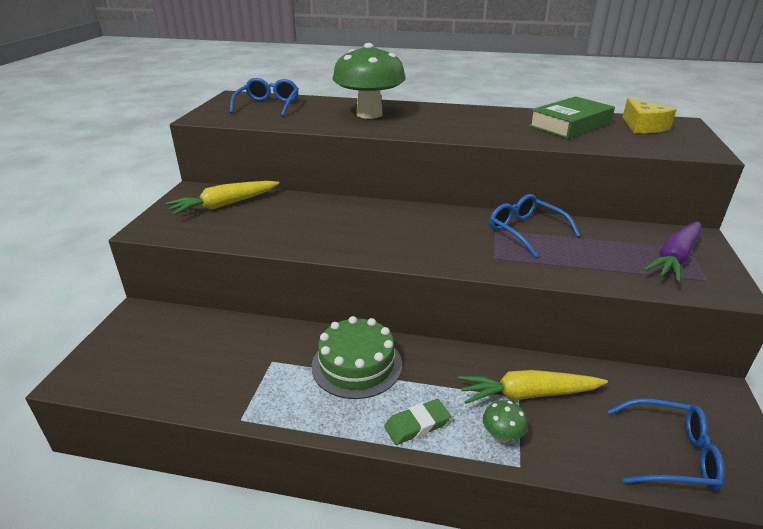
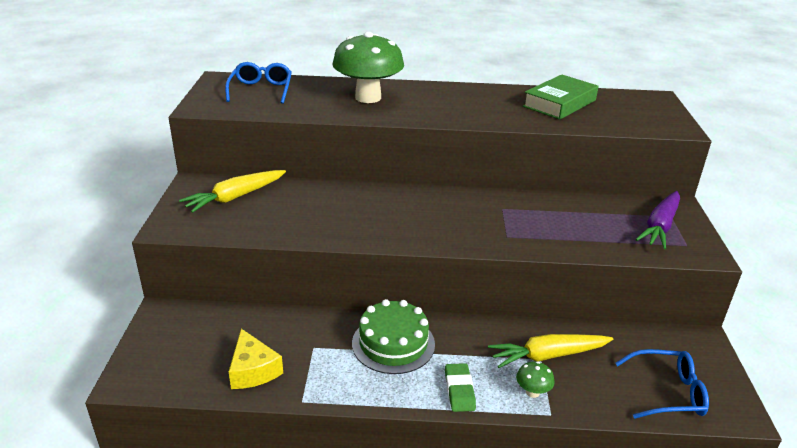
camera: 10 degrees left, 0 degrees up
(417, 425) = (459, 390): green eraser -> green eraser turned 60 degrees counterclockwise
(525, 231) = (529, 208): blue glasses -> none
(643, 126) = (624, 103): yellow cheese -> yellow cheese (253, 370)

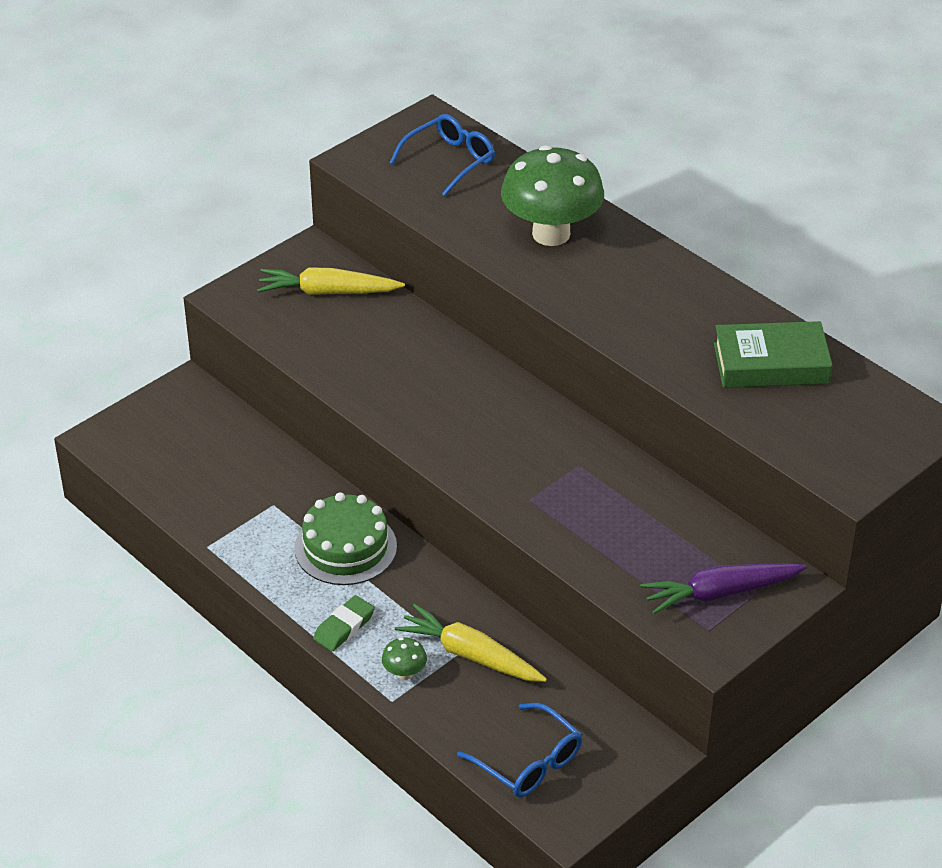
camera: 45 degrees right, 10 degrees up
(253, 370) = (200, 493): yellow cheese -> none

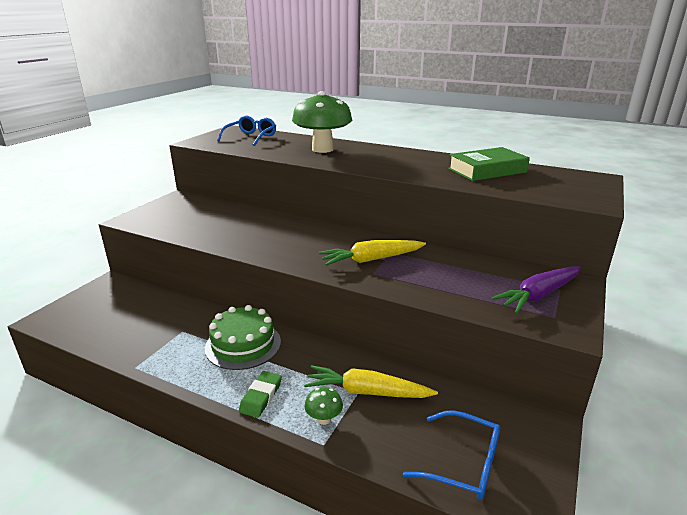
camera: 20 degrees left, 15 degrees down
(328, 292) = (193, 209): yellow carrot -> yellow carrot (371, 260)

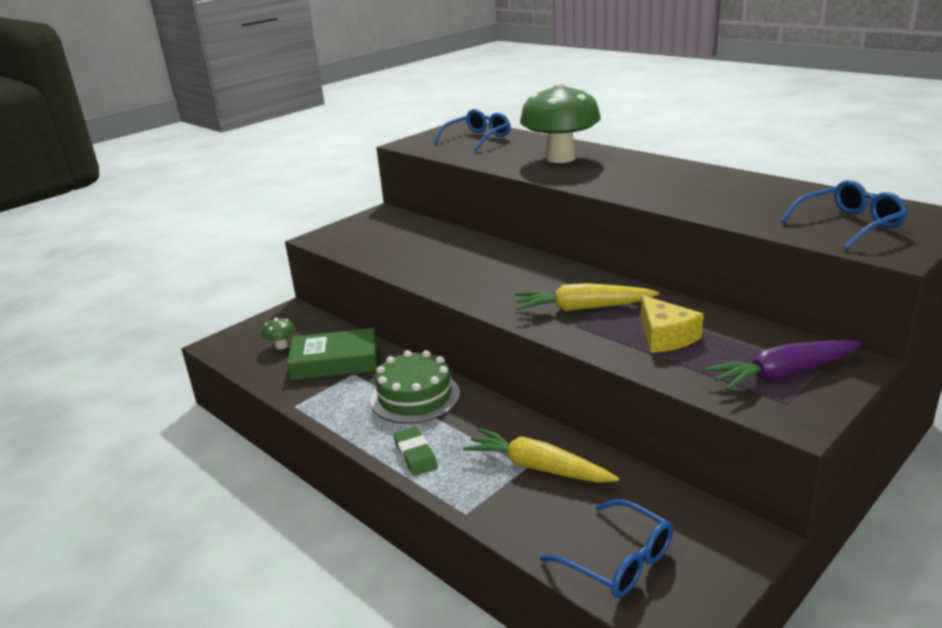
camera: 20 degrees right, 0 degrees up
(261, 397) = (415, 455): green eraser -> green eraser turned 60 degrees counterclockwise
(324, 419) = (476, 488): green mushroom -> green mushroom (281, 346)
(443, 276) = (665, 337): none -> yellow cheese
(487, 170) = (770, 197): green book -> green book (335, 362)
(551, 186) = (849, 225): none -> blue glasses

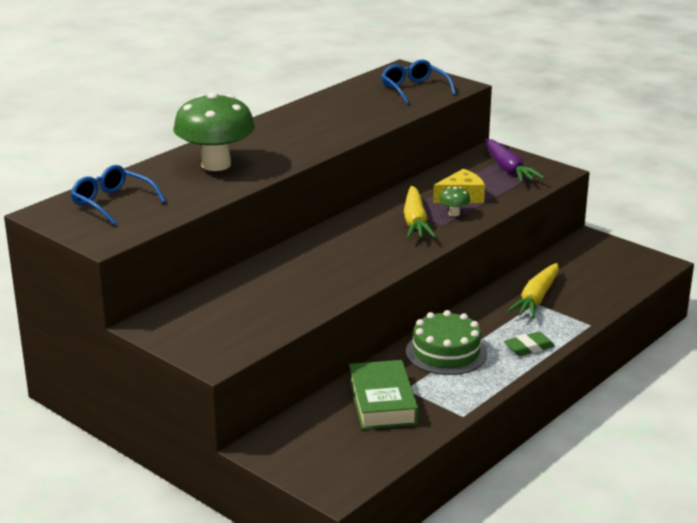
camera: 95 degrees left, 0 degrees up
(281, 346) = (345, 441): green mushroom -> green mushroom (454, 213)
(618, 561) = (619, 276): blue glasses -> none

